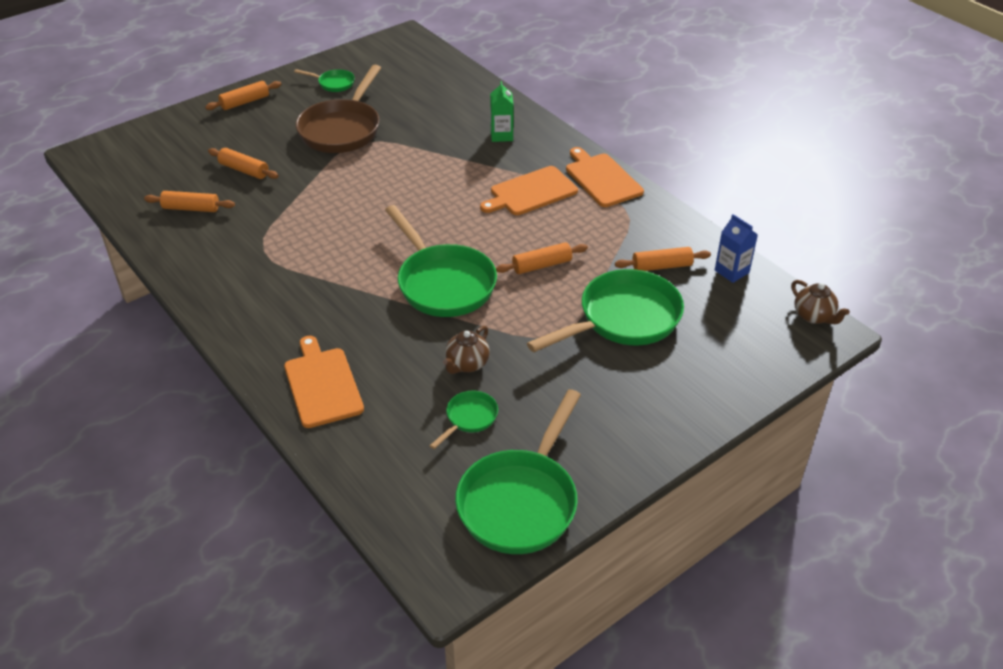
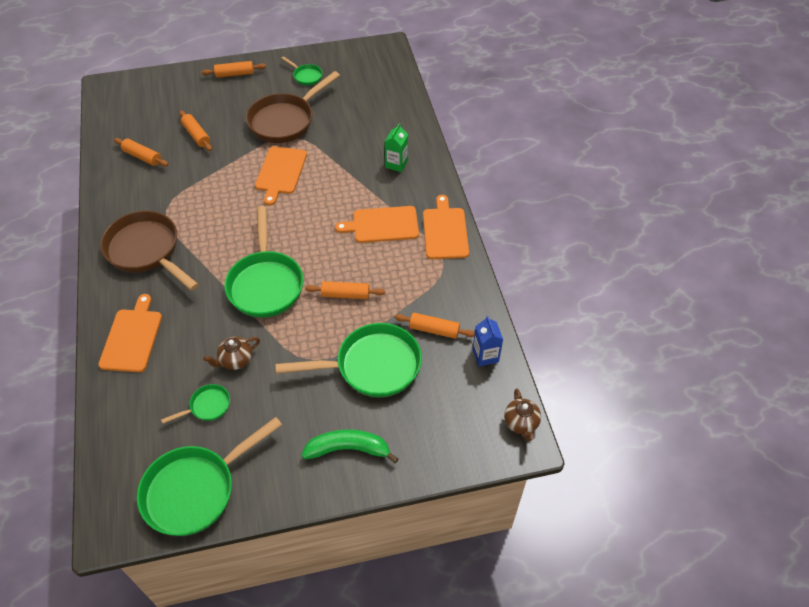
camera: 25 degrees right, 10 degrees up
(271, 296) = (146, 251): none -> brown pan
(376, 177) = (280, 172): none -> orange cutting board
(659, 400) = (348, 449): none -> green banana

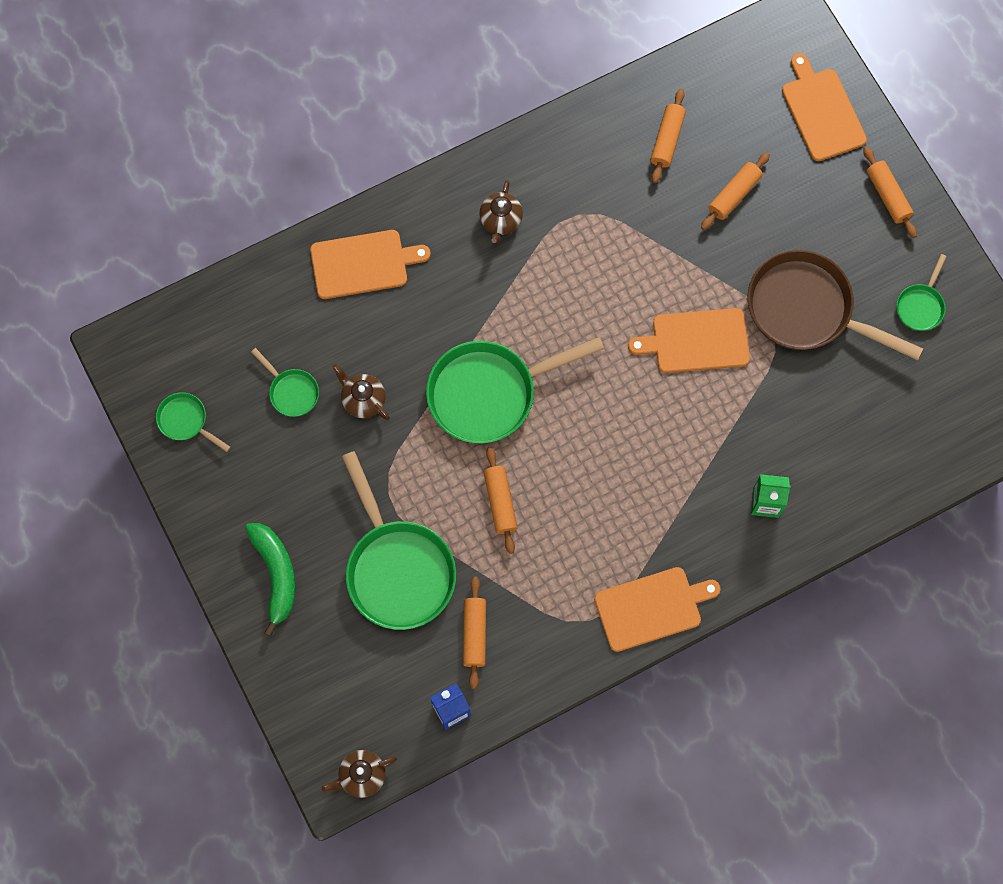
camera: 75 degrees right, 20 degrees up
(146, 251) = (500, 221): brown pan -> brown teapot
(196, 490) = (186, 421): green pan -> green pan, size x0.46
(382, 225) = (637, 516): orange cutting board -> orange cutting board (822, 111)

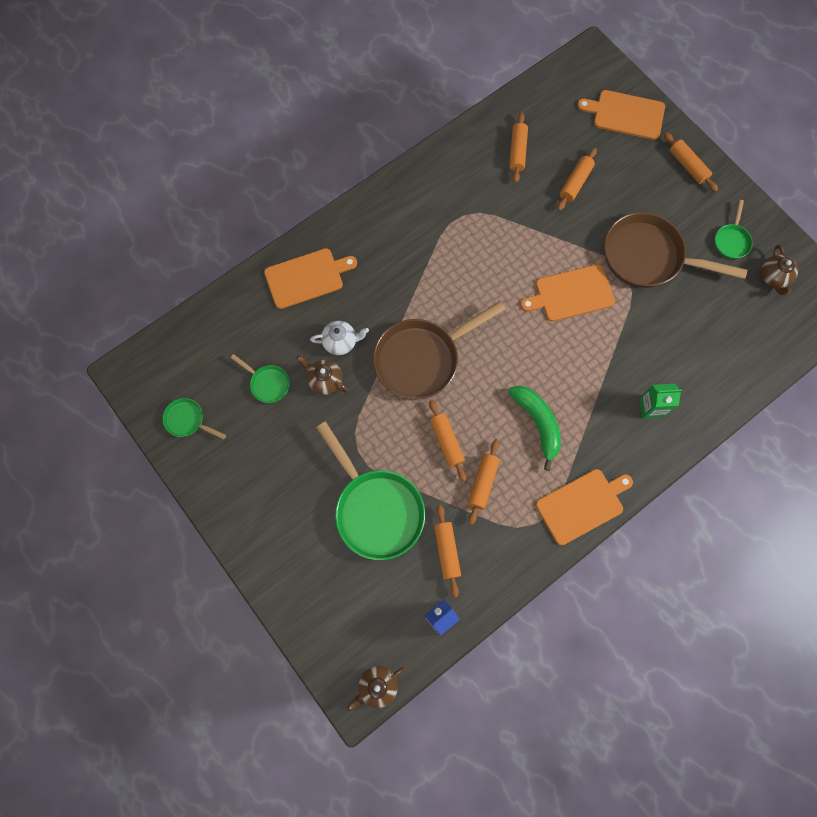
camera: 10 degrees left, 0 degrees up
(276, 574) = (279, 531): green banana -> green banana (538, 423)
(391, 355) = (340, 342): none -> white teapot
(490, 393) = (422, 359): green pan -> brown pan
(500, 221) = (405, 229): brown teapot -> brown teapot (773, 278)
(535, 560) = (483, 483): none -> orange rolling pin
(822, 111) = (625, 114): orange cutting board -> orange cutting board turned 45 degrees counterclockwise

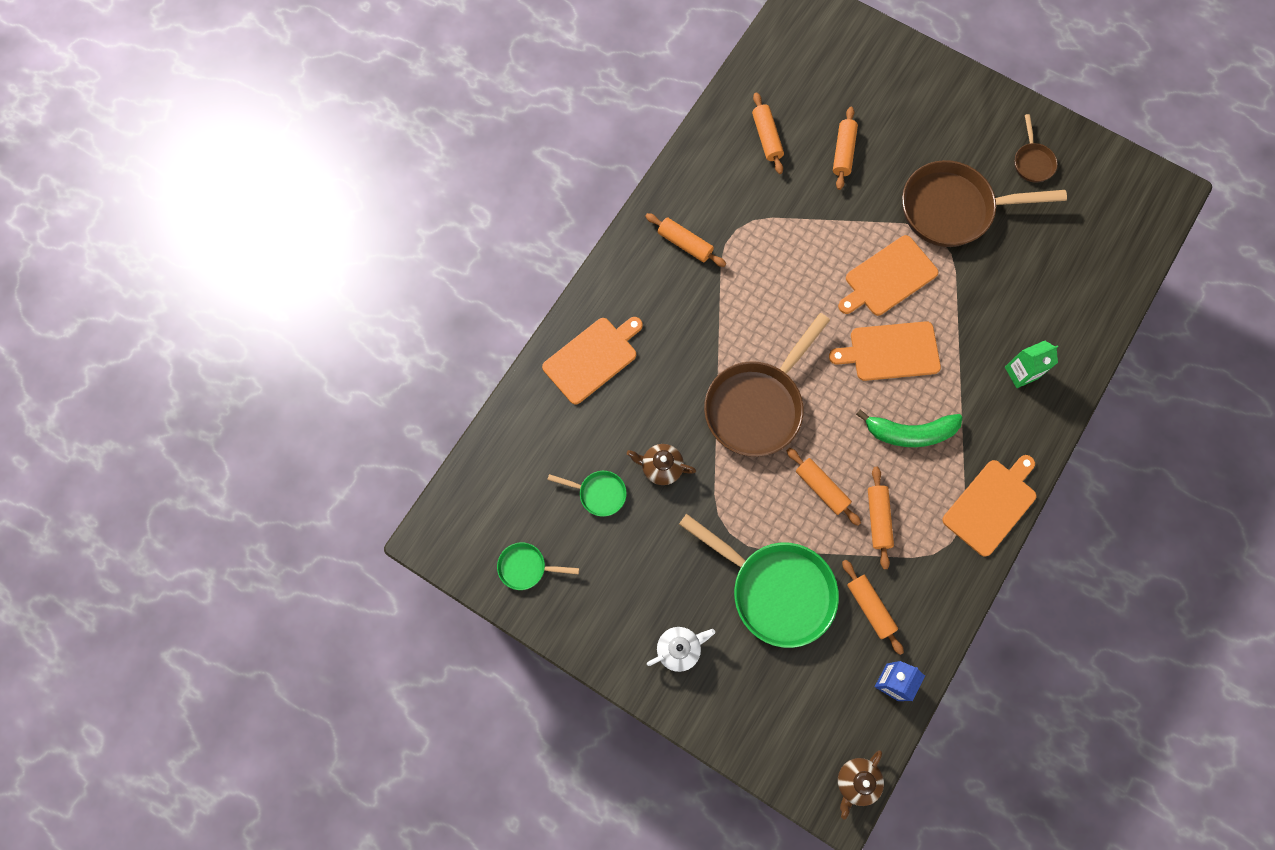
camera: 20 degrees left, 0 degrees up
(340, 342) = (660, 418): white teapot -> white teapot (679, 649)
(538, 423) = (910, 433): green banana -> green banana turned 135 degrees clockwise
(625, 114) = (866, 58): orange cutting board -> orange cutting board (890, 351)
(687, 166) = (954, 94): orange rolling pin -> orange rolling pin (685, 244)
(731, 241) = (1032, 162): green pan -> brown pan
(773, 278) = (1091, 188): brown teapot -> none

